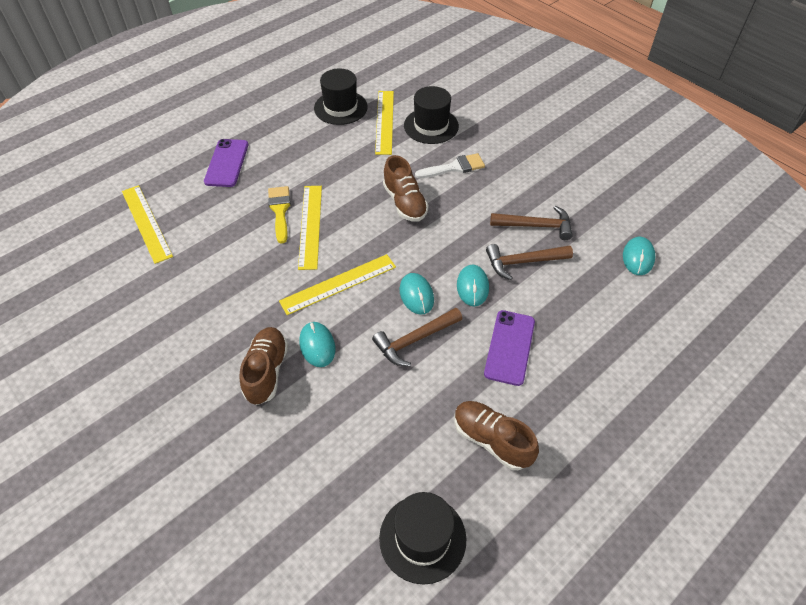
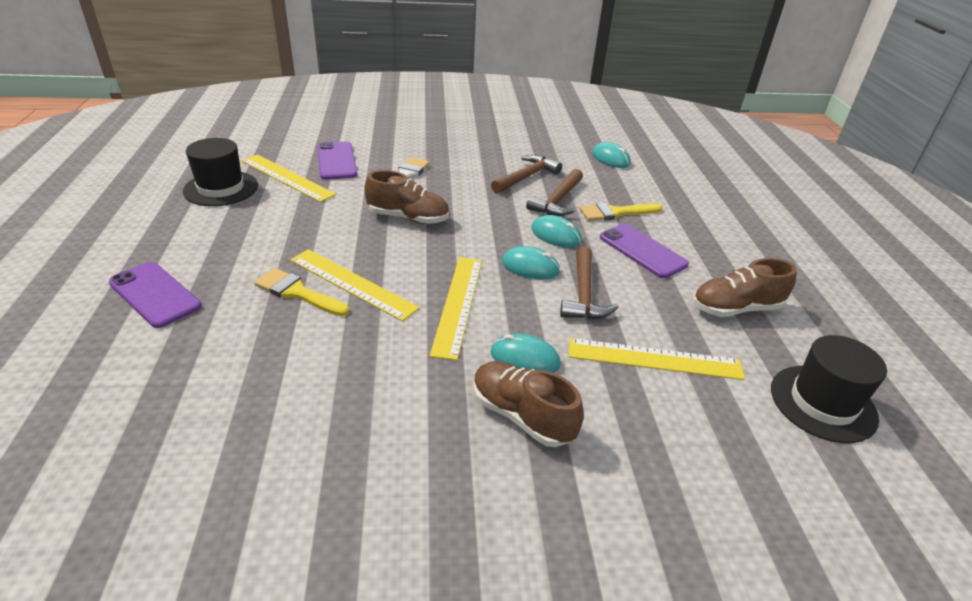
camera: 55 degrees left, 15 degrees down
(146, 223) = (130, 414): yellow ruler -> yellow ruler (654, 359)
(431, 126) = (336, 161): black hat -> purple phone
(548, 304) = (615, 213): none -> yellow brush

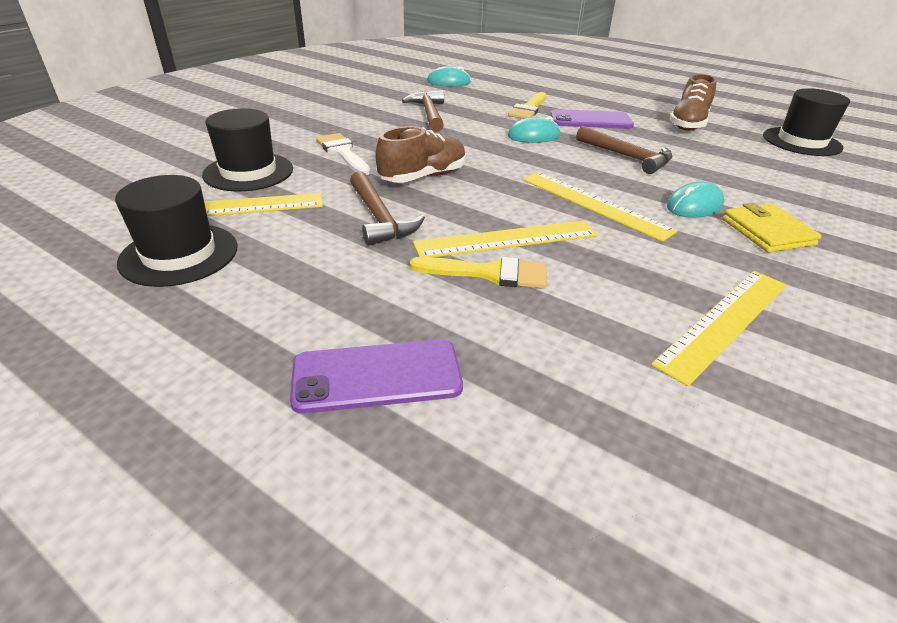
camera: 50 degrees left, 0 degrees up
(297, 292) = (489, 273): yellow brush -> yellow brush turned 150 degrees counterclockwise
(336, 161) = (248, 172): purple phone -> black hat
(521, 415) = (767, 232): brown shoe -> yellow wallet
(530, 267) = (568, 160): turquoise mouse -> none
(557, 200) = (483, 117): brown hammer -> brown hammer (379, 218)
(654, 359) = (727, 165): yellow ruler -> yellow ruler (725, 322)

